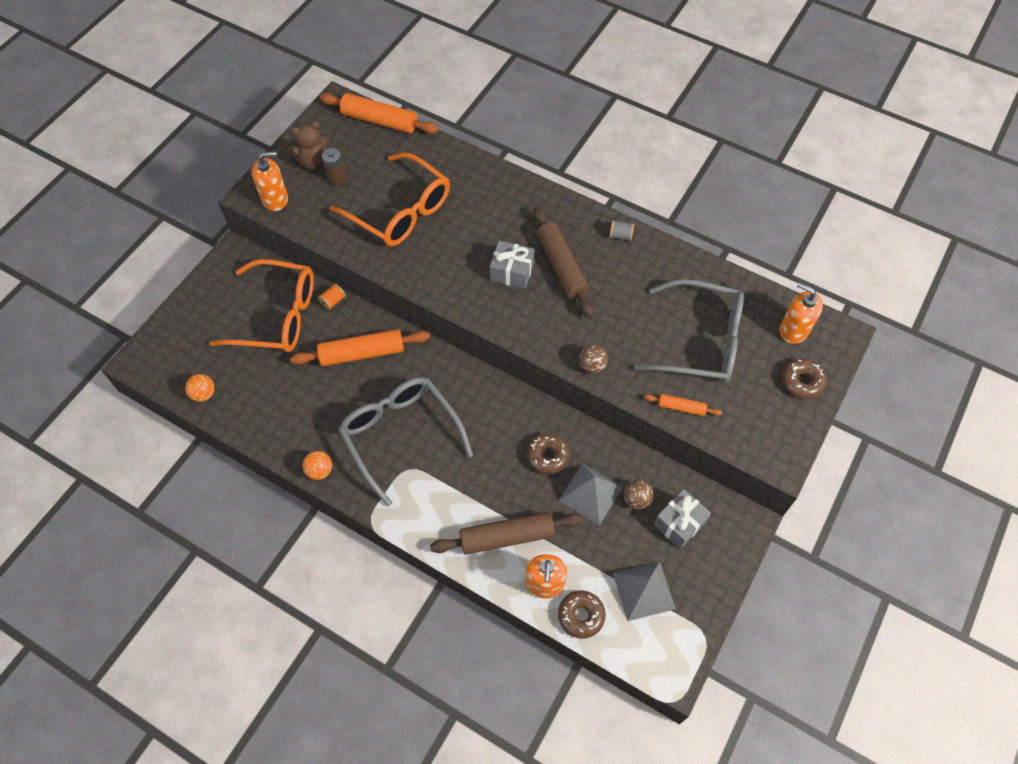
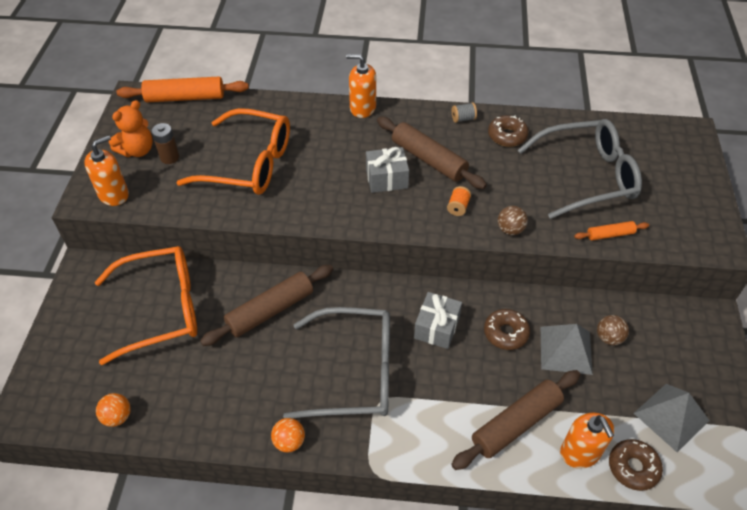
camera: 25 degrees left, 10 degrees down
(314, 162) = (137, 150): brown teddy bear -> orange teddy bear
(333, 301) = (214, 274): orange spool -> orange spool (458, 207)
(362, 353) = (270, 310): orange rolling pin -> brown rolling pin
(401, 436) = (354, 372): grey glasses -> grey glasses turned 150 degrees clockwise
(679, 523) = (659, 342): grey gift -> grey gift (437, 327)
(793, 330) = (653, 141): orange soap dispenser -> orange soap dispenser (362, 108)
(801, 382) = (689, 178): brown donut -> brown donut (507, 136)

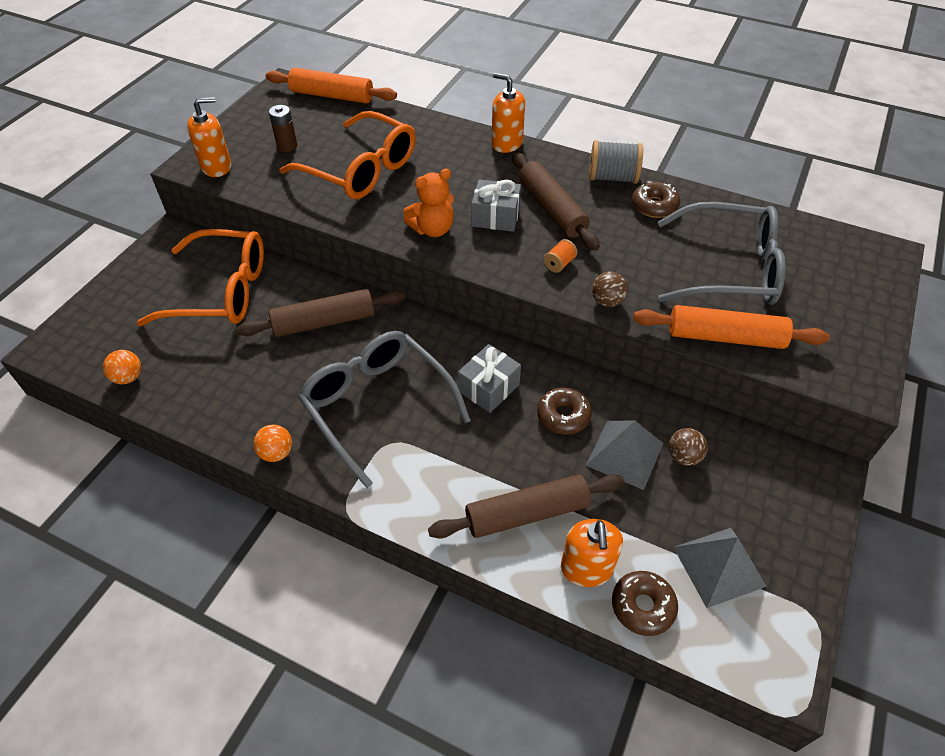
camera: 20 degrees right, 0 degrees up
(137, 150) = (260, 133): orange teddy bear -> orange teddy bear (432, 229)
(354, 372) = (378, 406): grey glasses -> grey glasses turned 150 degrees counterclockwise
(463, 119) = (612, 178): grey spool -> grey spool, size x1.91
(610, 234) = (725, 337): orange rolling pin -> orange rolling pin, size x1.95

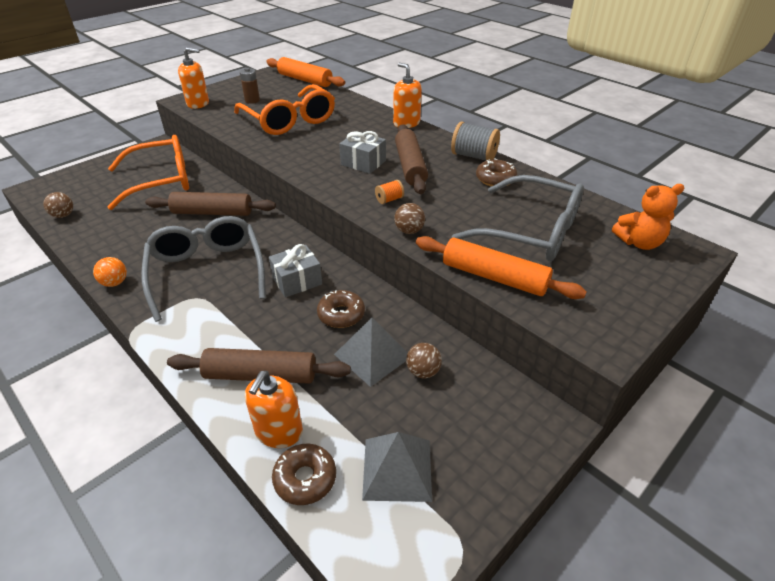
camera: 20 degrees right, 10 degrees down
(128, 377) = (63, 215): orange ball -> brown ball
(221, 291) = (161, 181): orange glasses -> orange glasses turned 45 degrees counterclockwise
(432, 229) = (311, 161): orange teddy bear -> orange teddy bear (639, 242)

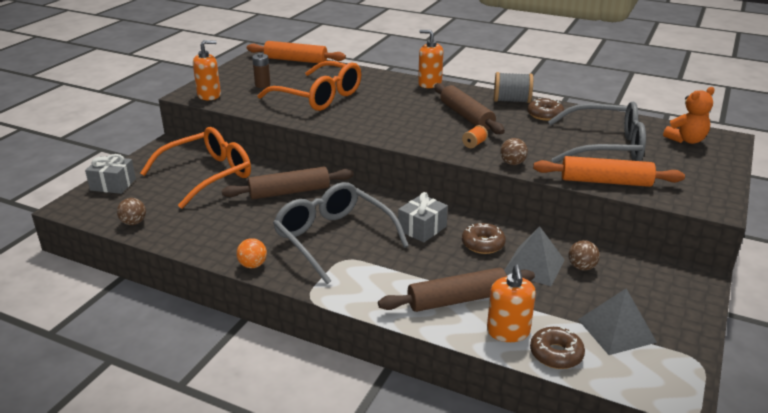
camera: 20 degrees left, 10 degrees down
(363, 163) = (423, 120): grey gift -> grey gift (113, 184)

